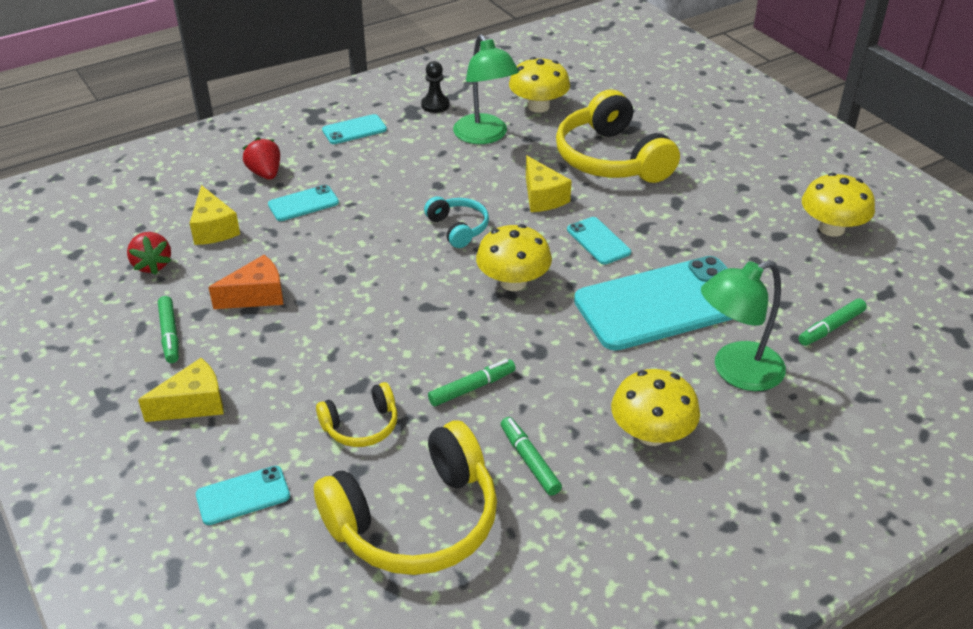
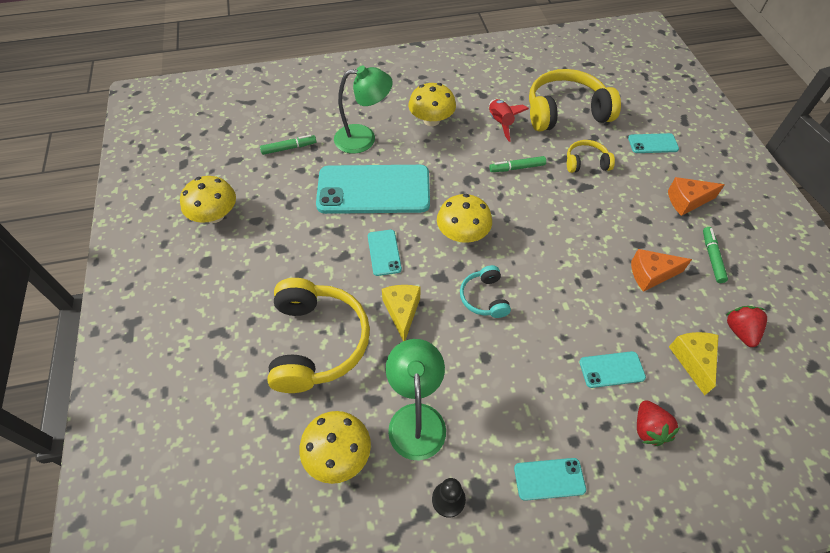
camera: 160 degrees left, 15 degrees up
(193, 404) = (687, 201): yellow cheese -> orange cheese
(529, 460) = (500, 123): green marker -> red rocket

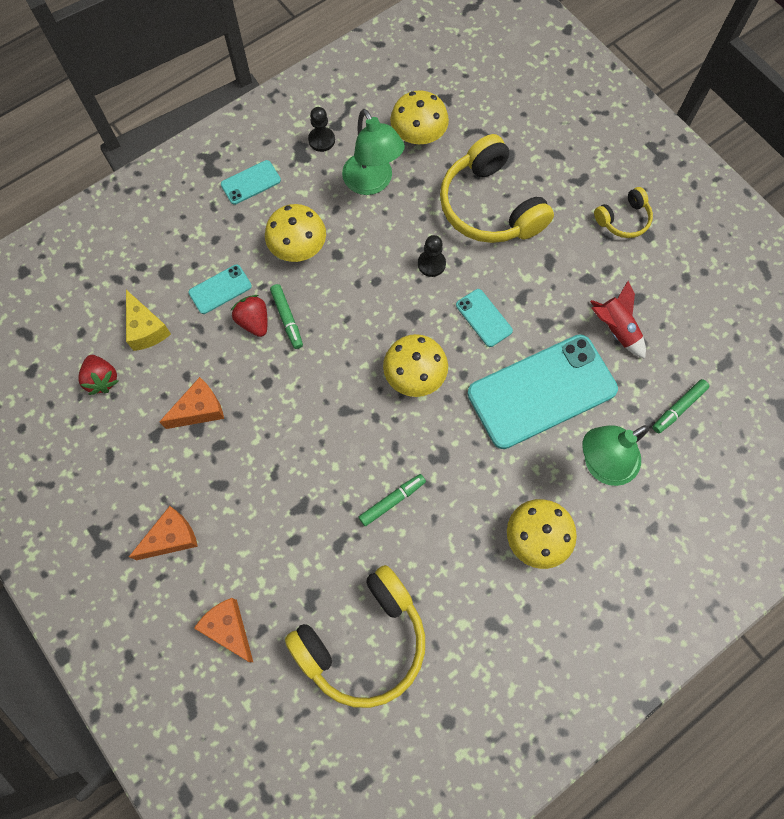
camera: 155 degrees right, 15 degrees up
(215, 215) = (683, 285): yellow mushroom -> yellow mushroom (298, 247)
(402, 312) = (431, 264): yellow cheese -> black pawn
(484, 298) = (361, 311): turquoise headphones -> none
(500, 123) = (444, 574): red rocket -> red rocket (615, 329)
(586, 163) = (309, 549): yellow headphones -> yellow headphones (623, 219)
(648, 429) = (179, 251): red strawberry -> red strawberry (254, 322)
(653, 143) = (229, 628): turquoise phone -> orange cheese
(712, 257) = (135, 462): green marker -> green marker (287, 319)

